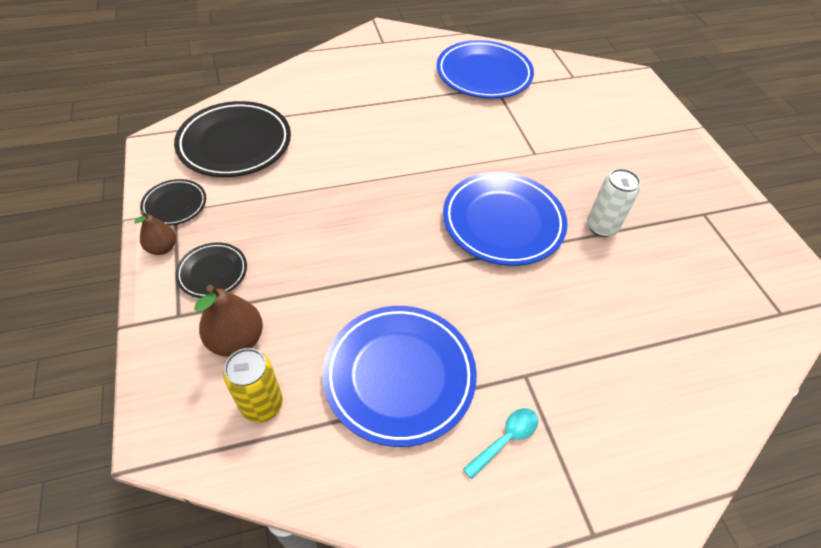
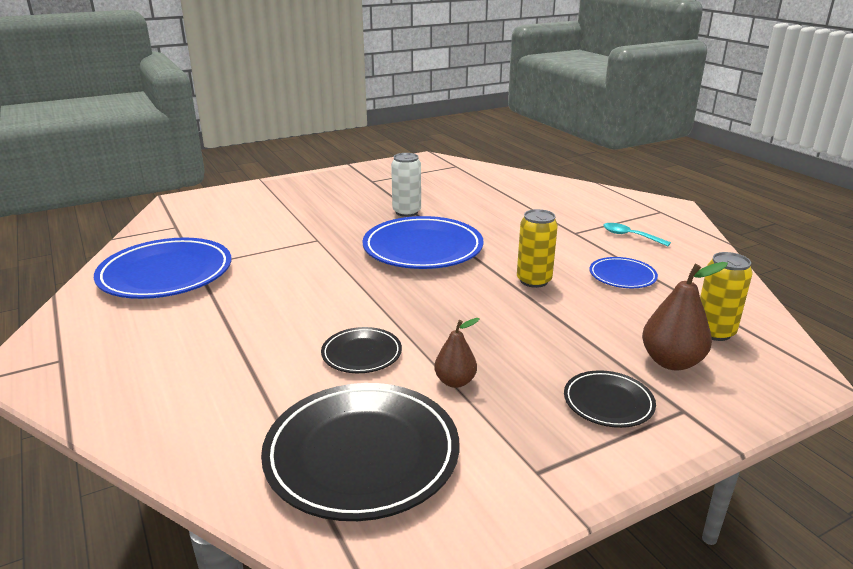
camera: 100 degrees left, 25 degrees down
(162, 248) = (607, 460): brown pear -> brown pear (455, 381)
(175, 205) = (525, 477): black plate -> black plate (361, 354)
(399, 375) = (622, 276): blue plate -> blue plate, size x0.51
(412, 290) = (534, 281): none -> yellow can

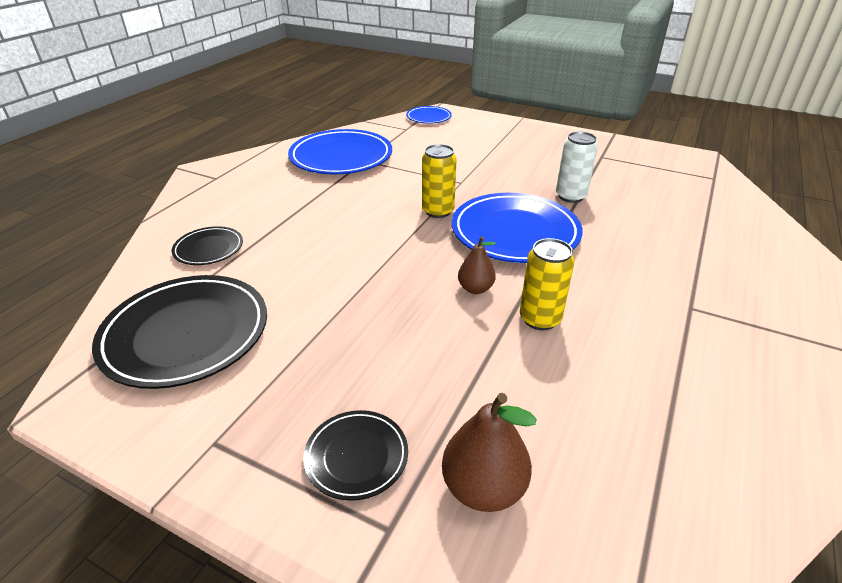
camera: 55 degrees right, 10 degrees up
(361, 354) = (314, 277): black plate -> black plate (209, 249)
(455, 381) = (314, 340): brown pear -> brown pear (475, 288)
(622, 276) = (637, 381): blue plate -> blue plate (428, 117)
(630, 236) = (753, 353): turquoise spoon -> none
(714, 332) = (598, 513): yellow can -> yellow can (438, 211)

